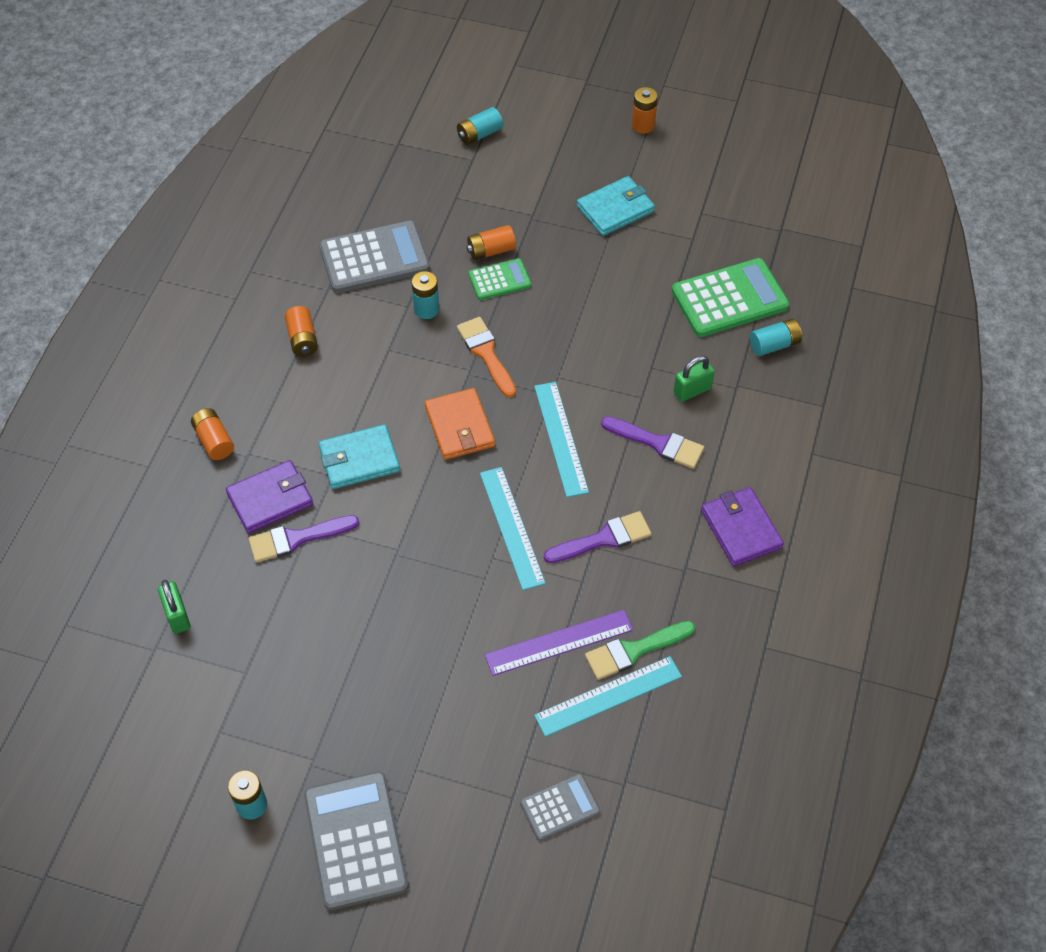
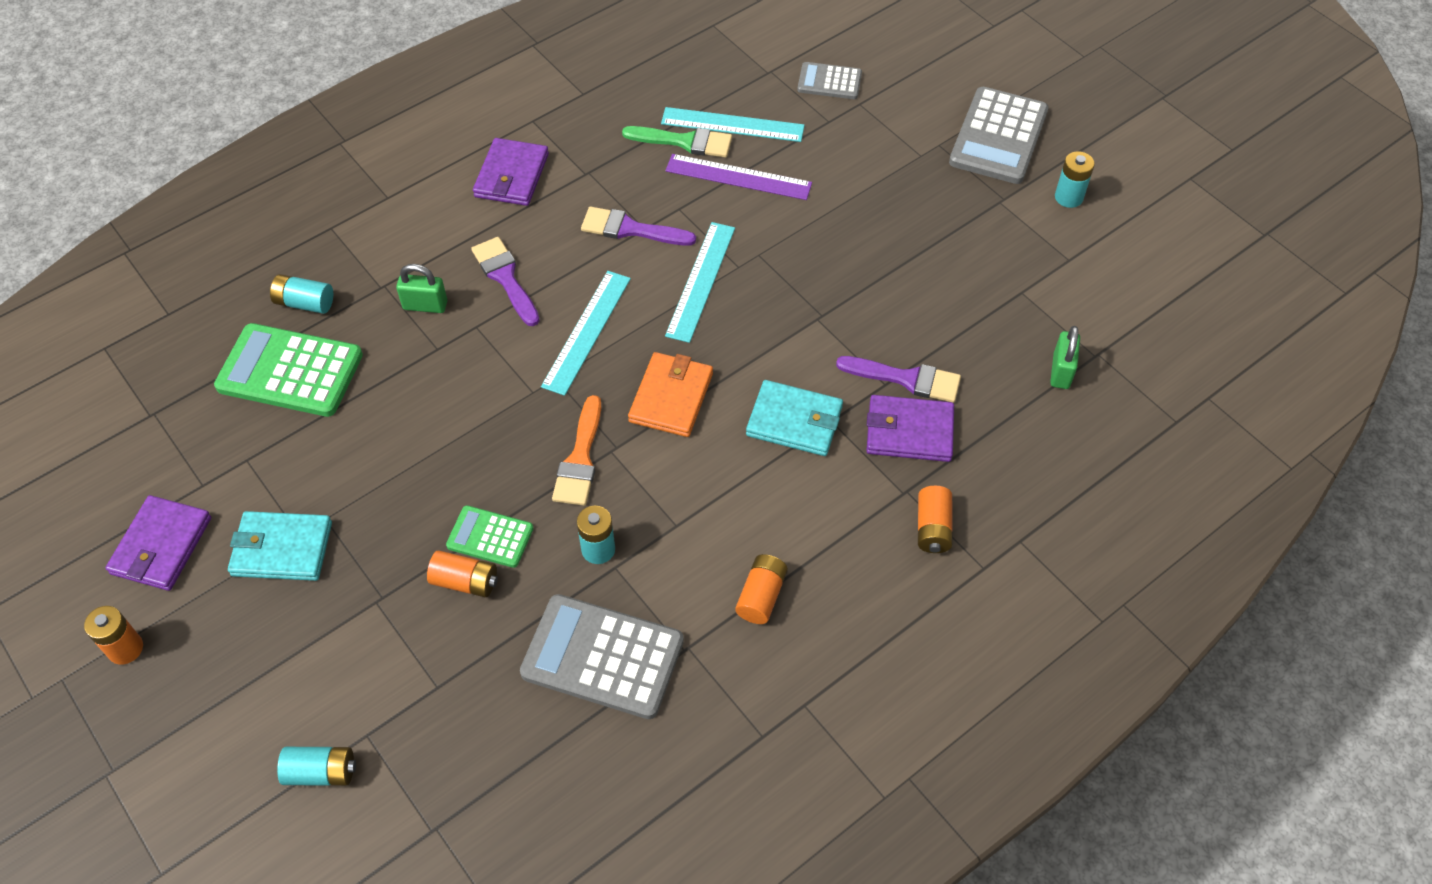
camera: 145 degrees left, 0 degrees up
(685, 174) = (161, 546): none -> purple wallet

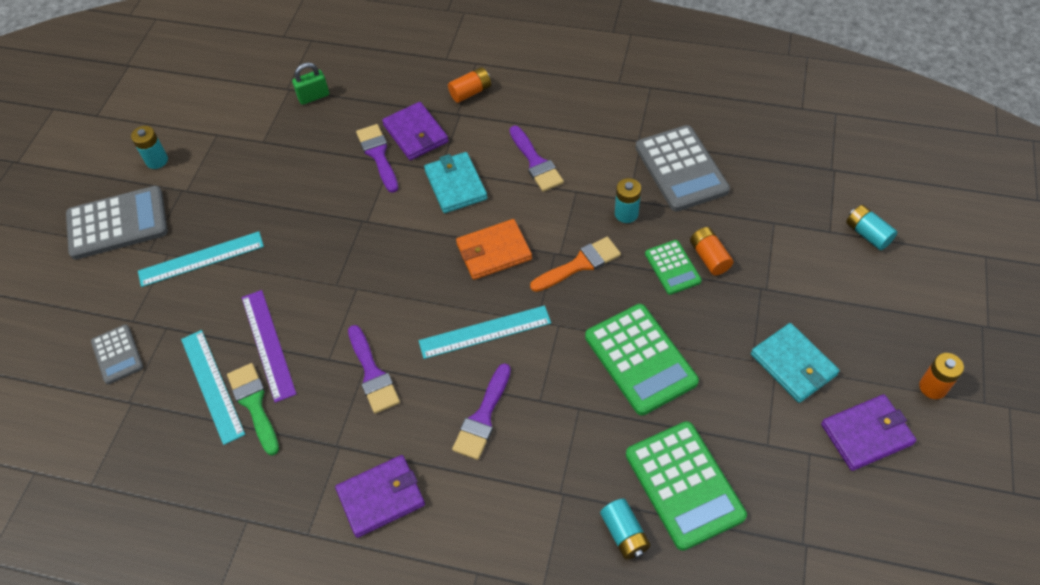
camera: 125 degrees left, 0 degrees up
(425, 305) = (552, 448): green padlock -> none
(428, 429) = (640, 359): none -> green calculator
(700, 281) = (386, 300): turquoise ruler -> turquoise ruler (201, 259)
(755, 516) = (536, 162): none -> purple brush
(761, 596) = (579, 131): orange battery -> none

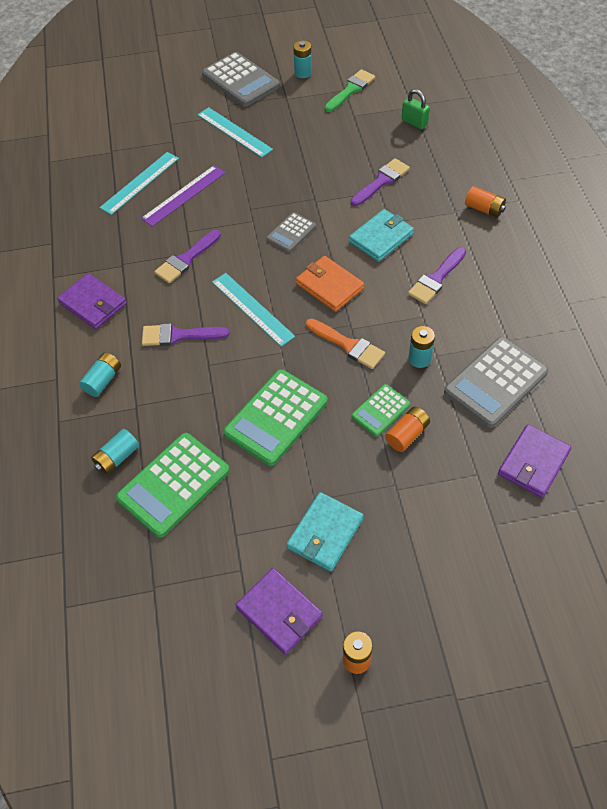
camera: 65 degrees right, 0 degrees up
(117, 354) = (142, 129): grey calculator -> grey calculator (291, 233)
(254, 404) = (135, 209): green brush -> green brush (351, 90)
(415, 134) = (417, 194): purple wallet -> purple wallet (533, 463)
(867, 234) = (511, 559): turquoise battery -> turquoise battery (103, 380)

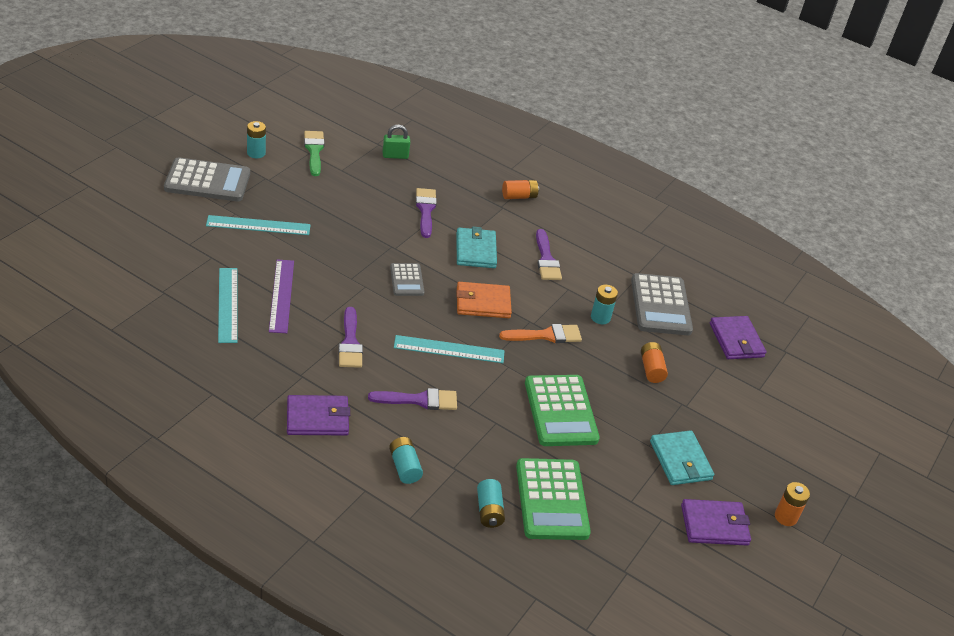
camera: 55 degrees left, 15 degrees down
(178, 335) = (419, 400): purple brush -> purple brush turned 135 degrees counterclockwise
(380, 411) = (618, 364): green calculator -> none

